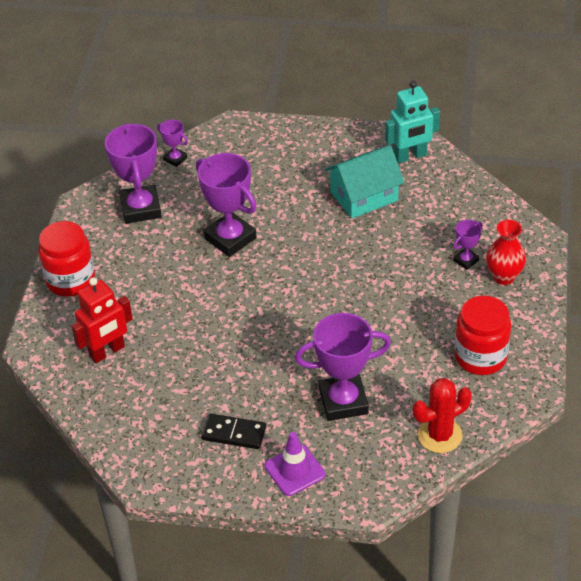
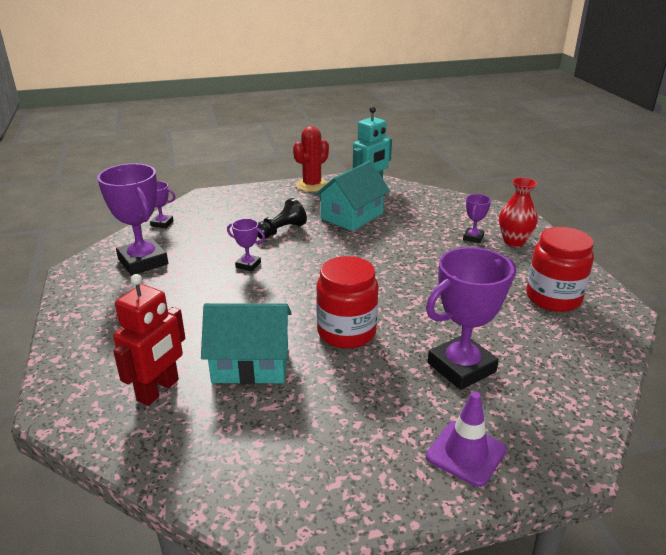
camera: 25 degrees left, 15 degrees down
(70, 280) = (85, 333): red jar -> red jar (346, 332)
(183, 348) = (251, 364): none -> turquoise house
(230, 238) = (248, 265): purple trophy -> purple trophy, size x0.48
(234, 433) = (364, 434): black domino -> none
(283, 199) = (281, 231): none -> black pawn
(440, 435) = (584, 371): red cactus -> red cactus (312, 185)

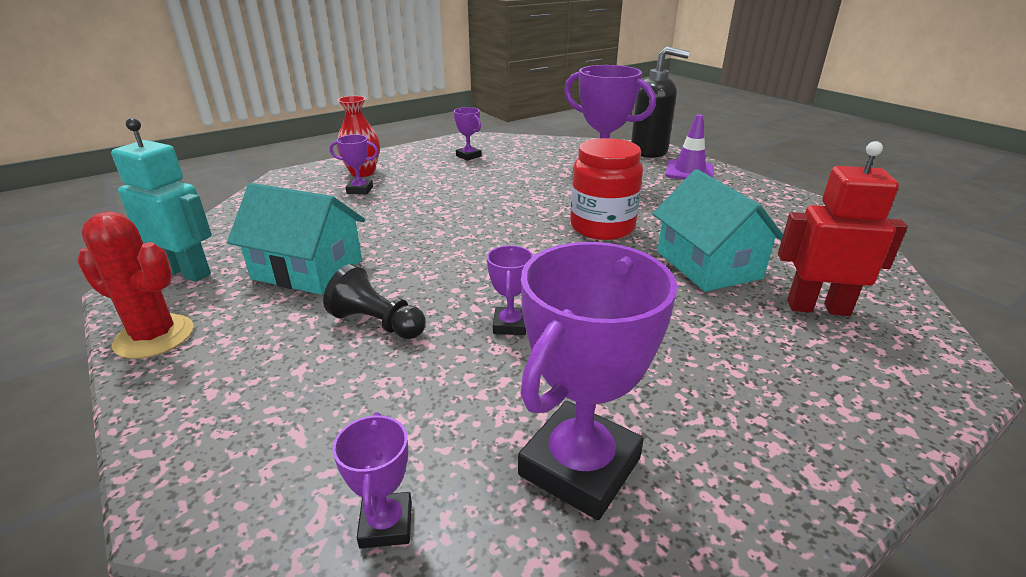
camera: 110 degrees left, 0 degrees up
(553, 298) = (468, 156): red jar -> purple trophy
(557, 447) = (649, 151): none -> black soap dispenser

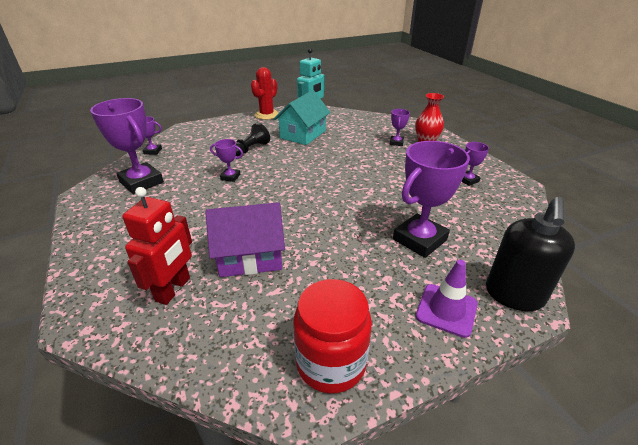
camera: 100 degrees right, 5 degrees up
(602, 227) = (322, 222): red jar -> red jar (331, 362)
(708, 265) = (250, 256): turquoise house -> purple house

